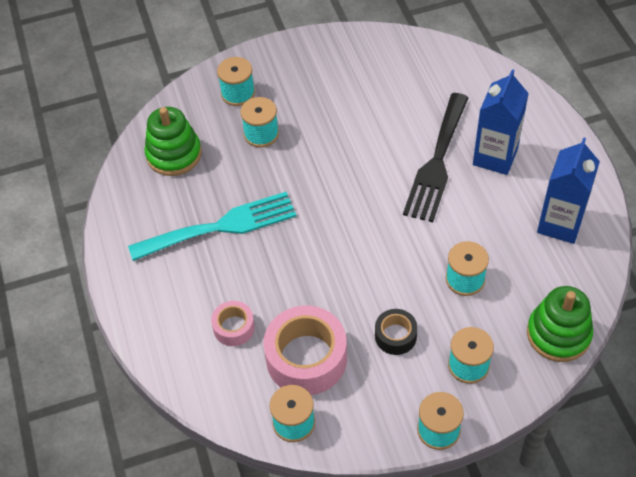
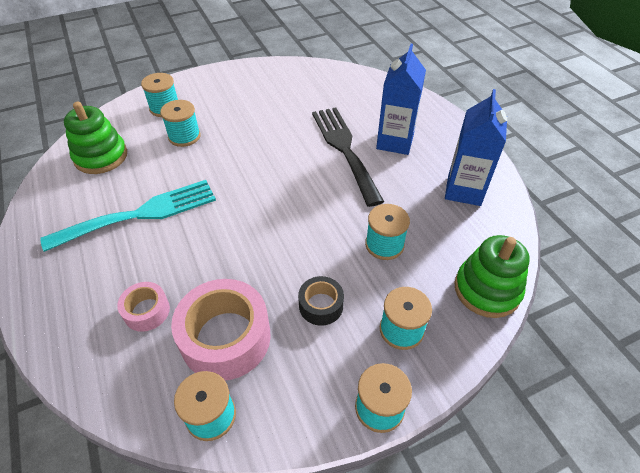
camera: 10 degrees left, 5 degrees down
(437, 162) = (344, 149): black fork -> black fork turned 150 degrees clockwise

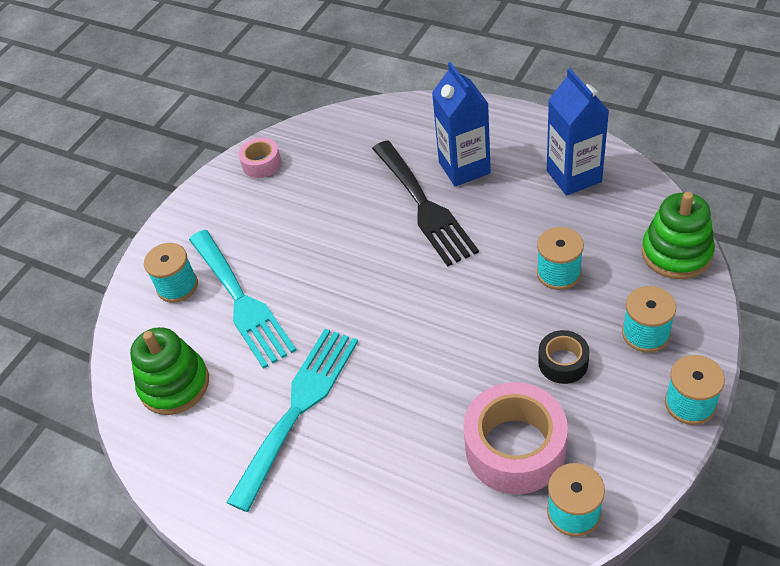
camera: 30 degrees left, 0 degrees up
(146, 311) = (419, 482): pink tape -> pink tape (261, 164)
(184, 136) = (241, 301): turquoise spool -> turquoise fork
(344, 149) = (424, 206): black fork -> black fork turned 150 degrees counterclockwise

